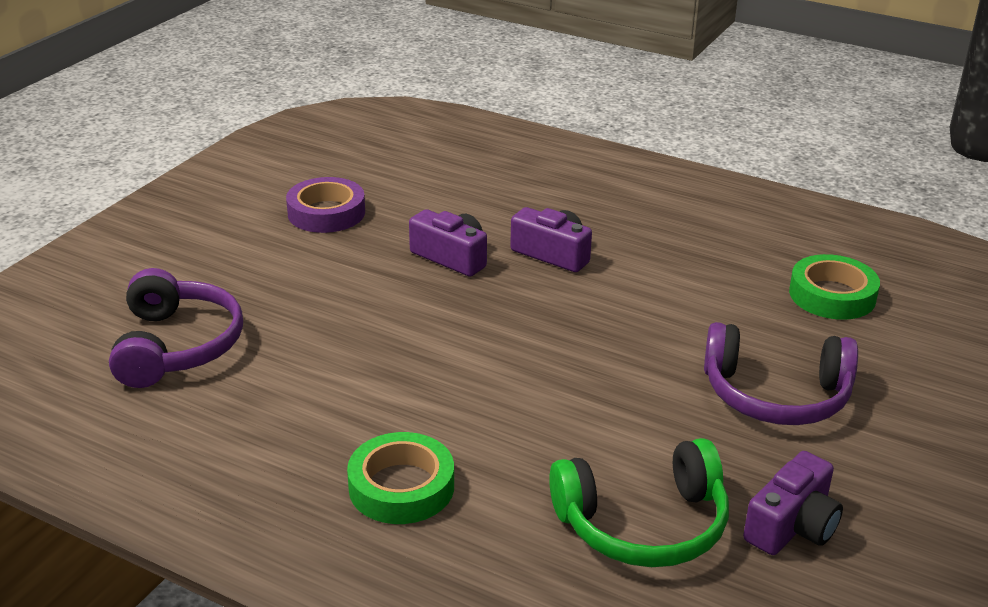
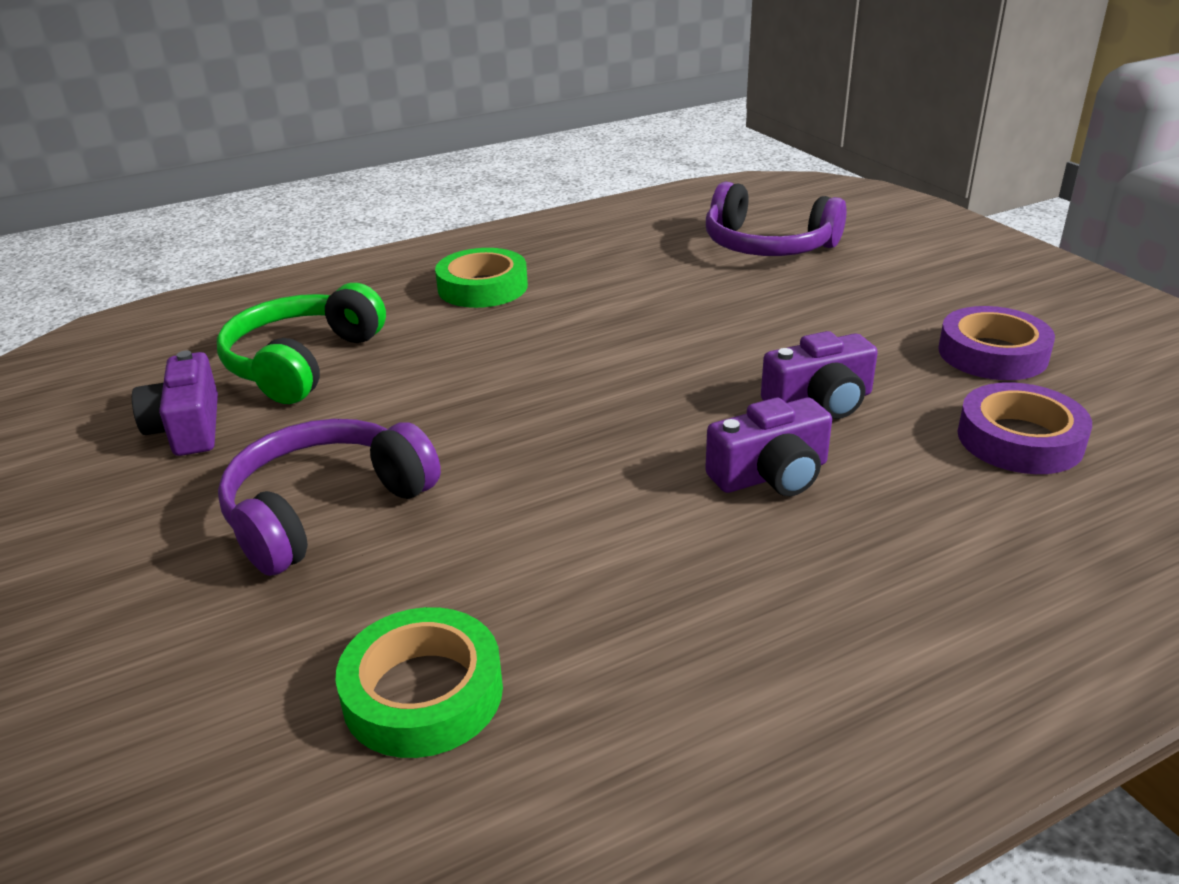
camera: 125 degrees right, 0 degrees up
(433, 192) = (1020, 439): none -> purple tape

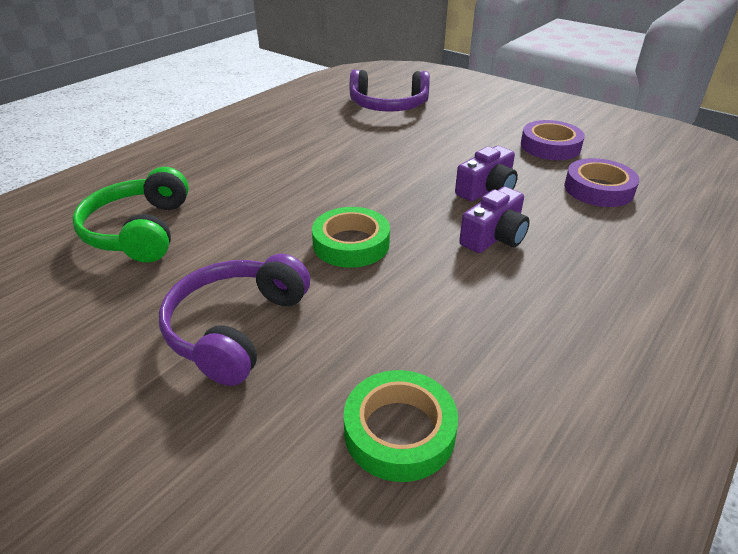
camera: 25 degrees left, 5 degrees up
(187, 427) = (83, 296): purple camera -> none
(482, 287) = (232, 157): green tape -> green tape (351, 244)

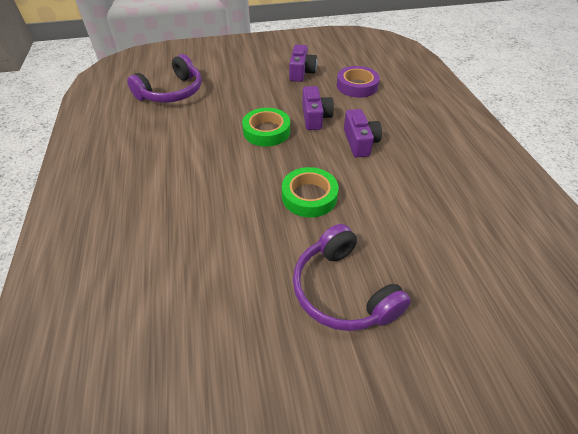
camera: 50 degrees left, 10 degrees up
(139, 231) = (173, 294): green headphones -> none
(399, 431) = (476, 264): green tape -> green tape (266, 131)
(550, 146) = (301, 72): purple tape -> purple camera

